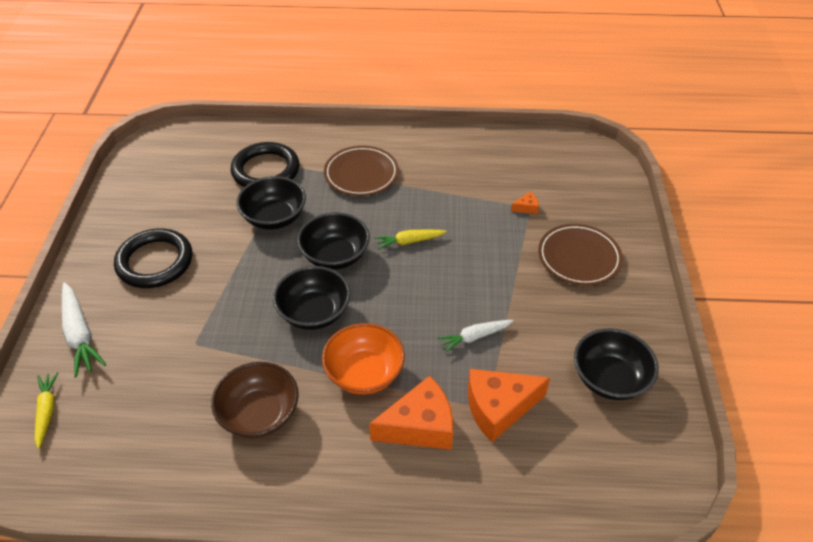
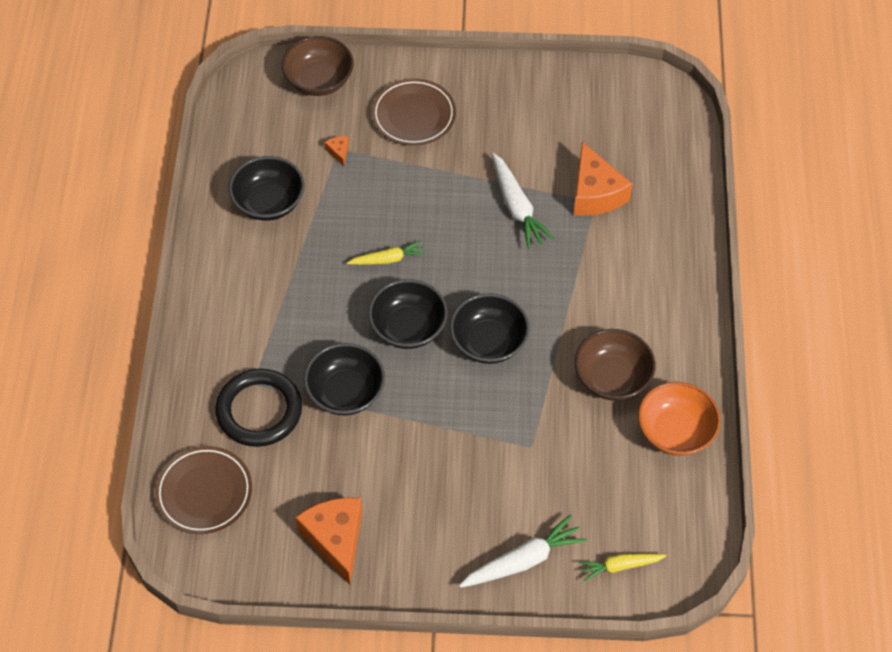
camera: 90 degrees left, 10 degrees up
(155, 262) = (415, 507): black ring -> none
(361, 174) = (273, 307): brown plate -> brown plate (204, 492)
(364, 373) = (562, 295): orange bowl -> orange bowl (675, 432)
(409, 241) = (388, 259): yellow carrot -> yellow carrot turned 90 degrees counterclockwise
(420, 426) = (617, 252): orange cheese -> orange cheese (335, 539)
(474, 337) = (517, 207): white carrot -> white carrot, size x1.55
(606, 193) = (319, 81): none -> brown bowl
(609, 379) = (560, 111): black bowl -> black bowl (269, 202)

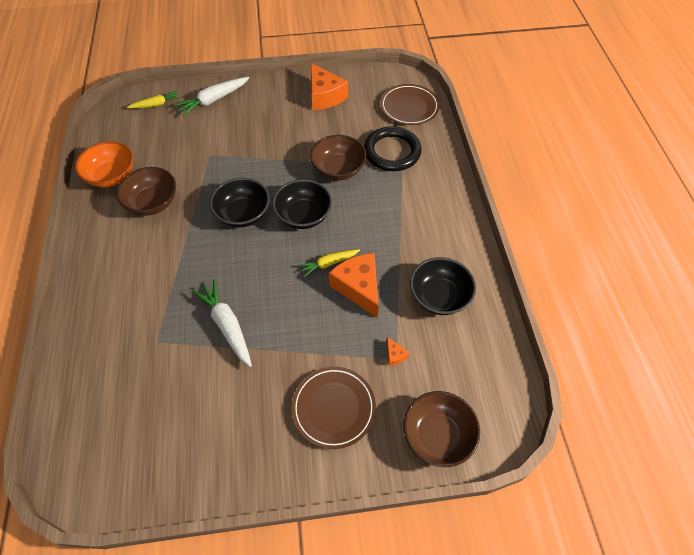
camera: 170 degrees right, 0 degrees up
(345, 392) = (338, 169): black bowl -> brown bowl
(595, 193) = (156, 350): orange cheese -> orange cheese (358, 287)

